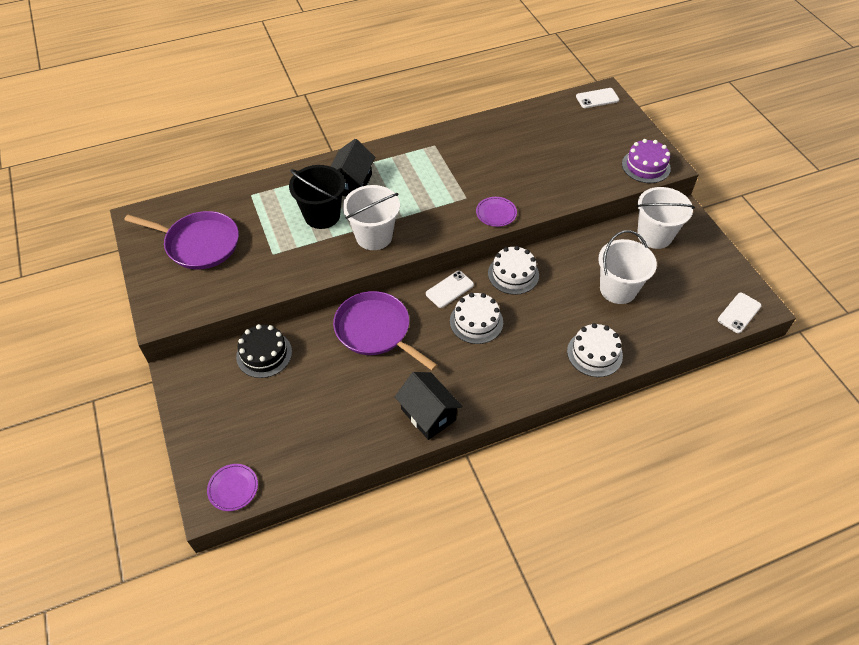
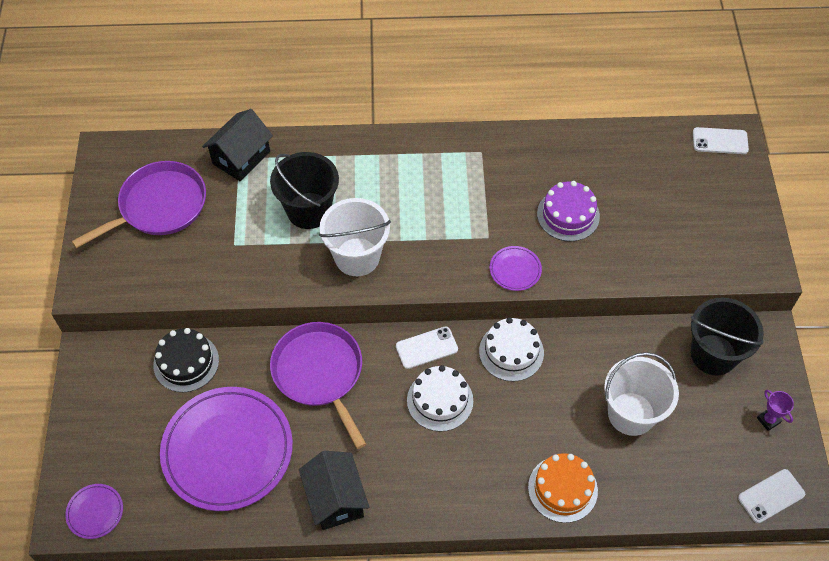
camera: 20 degrees right, 5 degrees up
(199, 244) = (159, 206): purple pan -> purple pan turned 75 degrees counterclockwise
(326, 407) = (227, 450): none -> purple plate
(352, 184) = (360, 177): black house -> black house (241, 158)
(594, 353) = (562, 489): white cake -> orange cake
(646, 166) = (737, 260): purple cake -> purple cake (568, 215)
(654, 235) = (713, 354): white bucket -> black bucket
(712, 266) = (768, 420): none -> purple trophy

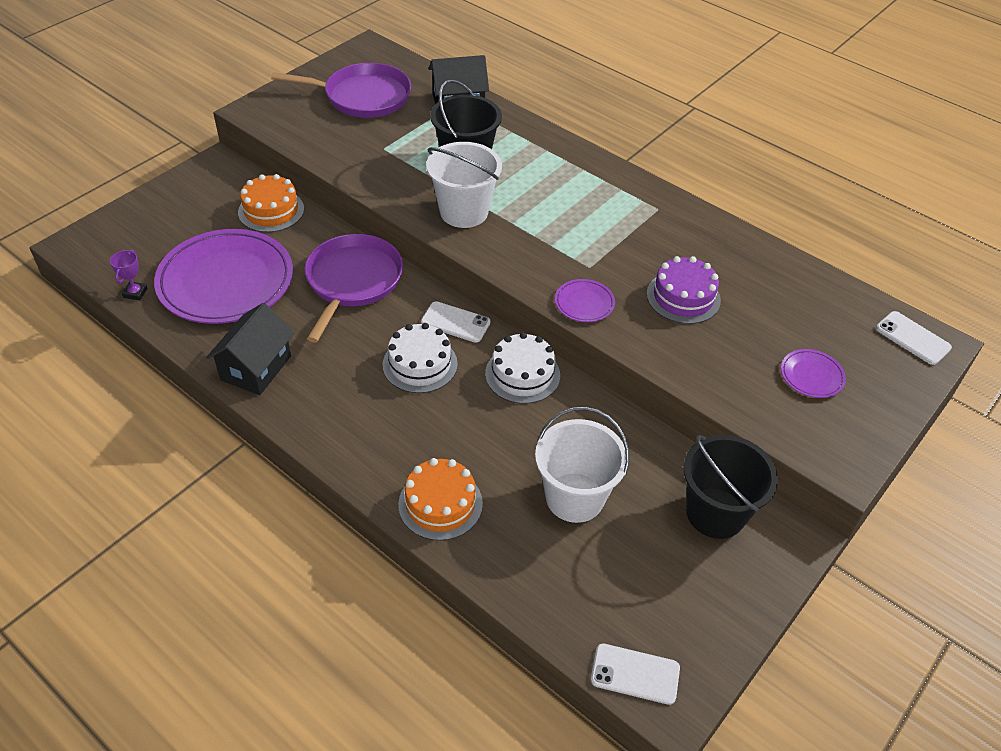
camera: 40 degrees right, 10 degrees down
(95, 512) = (97, 253): purple plate -> purple plate (811, 376)
(186, 362) = (271, 210): black cake -> orange cake
(768, 420) = (710, 609): purple trophy -> purple trophy (135, 293)

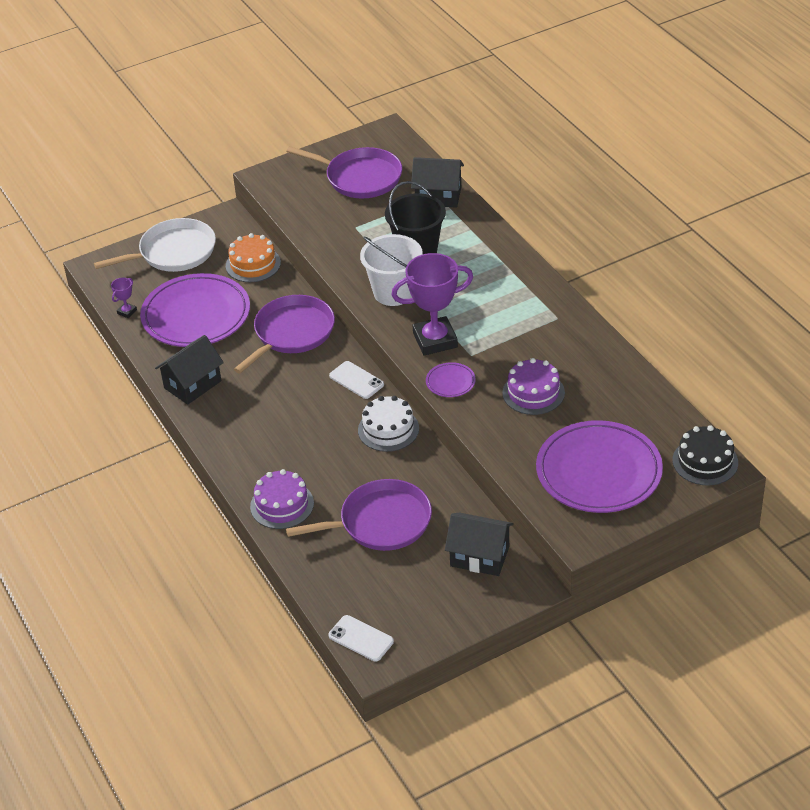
camera: 25 degrees right, 5 degrees down
(168, 213) = (173, 252): none -> white pan
(420, 364) = (314, 406): white cake -> none
(440, 504) = (282, 505): orange cake -> purple cake
(540, 258) = (435, 340): none -> purple trophy
(574, 497) = (380, 522): white bucket -> purple pan
(715, 513) = (479, 556): black bucket -> black house
(811, 376) = (598, 471): purple plate -> purple plate, size x2.38
(912, 338) = (705, 461): white phone -> black cake

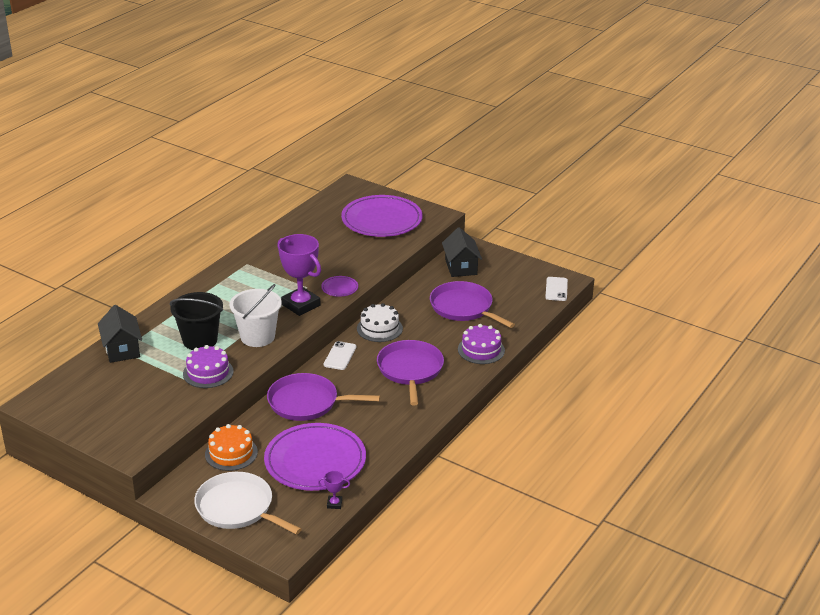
camera: 120 degrees left, 10 degrees down
(192, 384) = (397, 432): black house -> none
(360, 178) = (111, 397): purple pan -> purple pan (410, 370)
(533, 393) = (328, 256): purple cake -> purple cake (208, 372)
(705, 461) = (347, 191): black cake -> none

